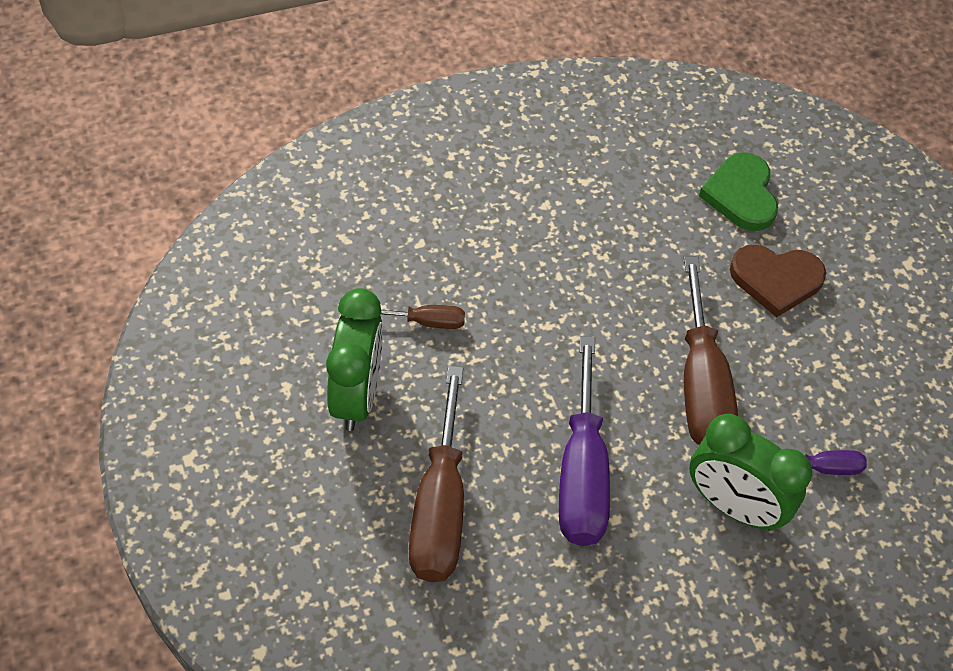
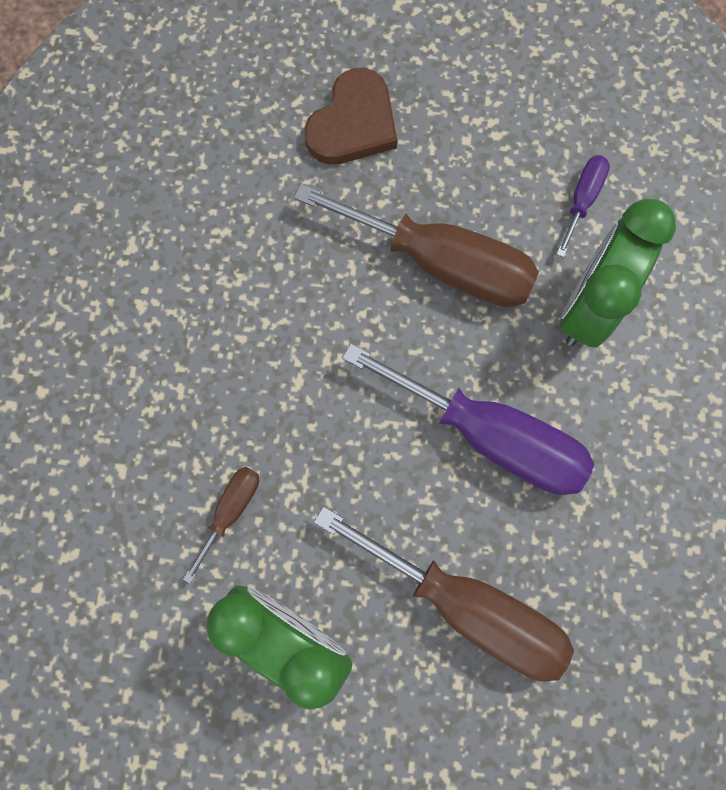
camera: 60 degrees left, 20 degrees up
(734, 506) = (588, 306): green clock -> green clock turned 150 degrees clockwise
(741, 195) = (233, 99): green heart -> none

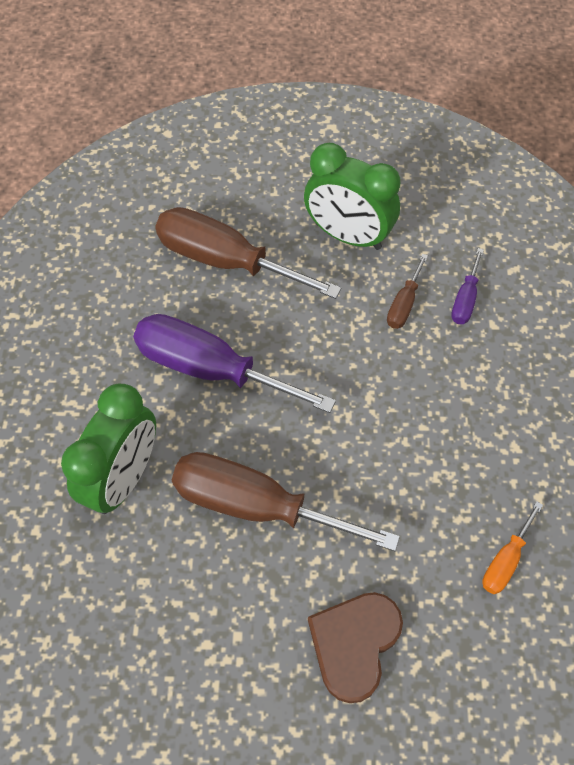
camera: 175 degrees right, 15 degrees down
(186, 186) = (505, 560): none -> orange screwdriver
(582, 200) = (123, 579): purple screwdriver -> purple screwdriver (465, 299)

